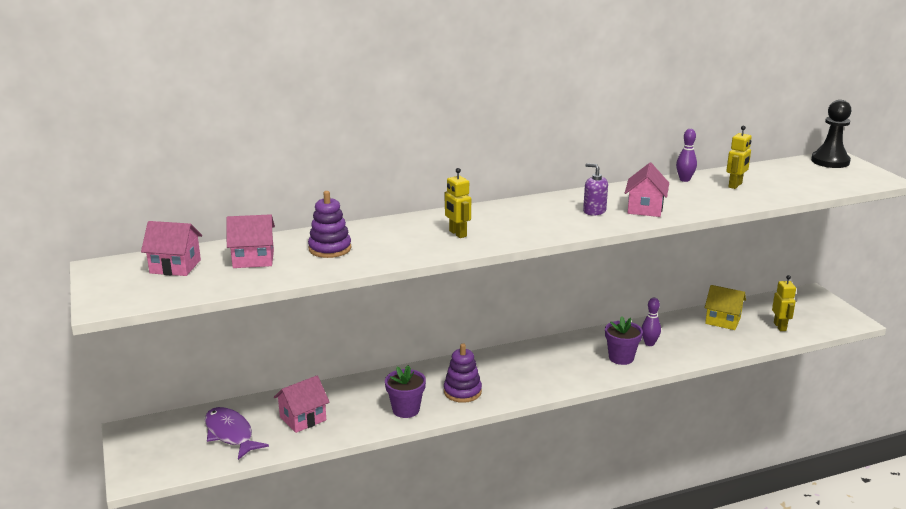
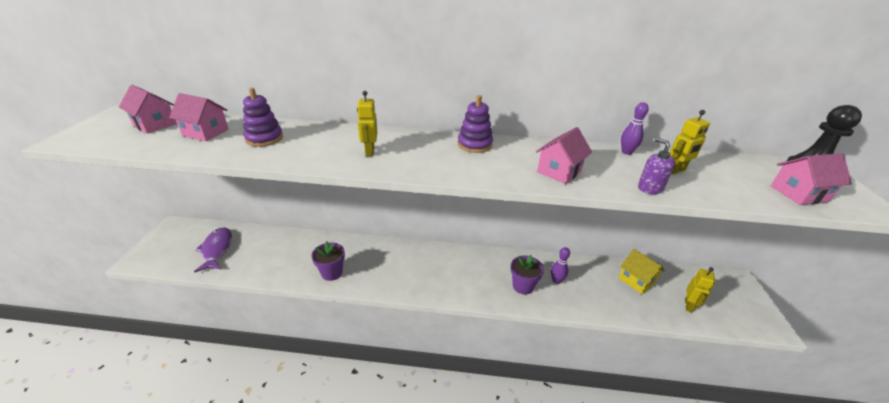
camera: 25 degrees right, 10 degrees up
(303, 419) = (266, 254): pink house -> pink house (798, 194)
(462, 392) = (381, 272): purple stacking toy -> purple stacking toy (474, 144)
(594, 211) = (508, 161): purple soap dispenser -> purple soap dispenser (650, 188)

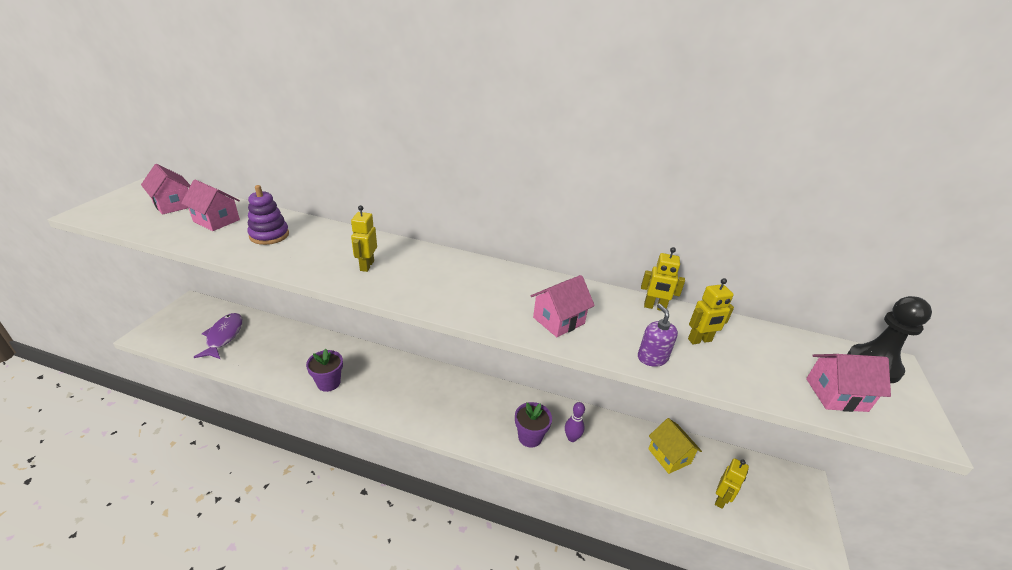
camera: 10 degrees right, 0 degrees up
(474, 144) = (483, 272): purple stacking toy -> none
(626, 152) = (654, 307): purple bowling pin -> yellow robot

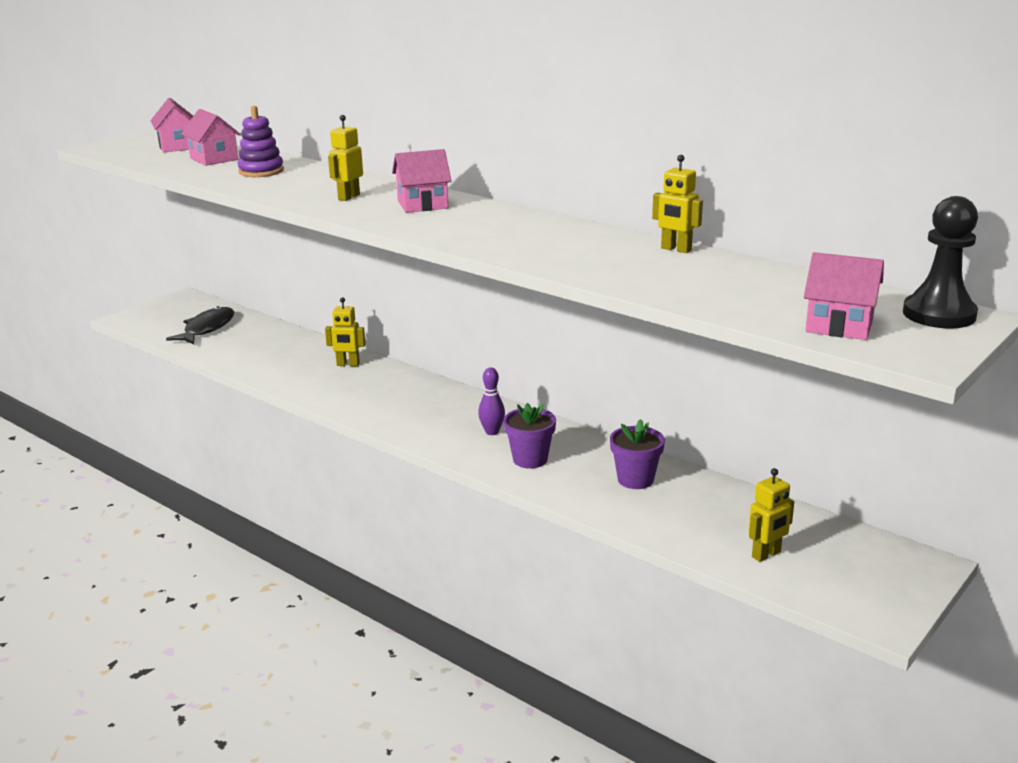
camera: 25 degrees right, 10 degrees down
(224, 336) = (207, 328): purple fish -> black fish
(328, 383) = (305, 380): purple flower pot -> purple flower pot (635, 480)
(558, 320) = (534, 247): pink house -> pink house (422, 205)
(572, 438) = (588, 469): purple bowling pin -> purple bowling pin (492, 432)
(652, 358) = (621, 280): purple soap dispenser -> none
(669, 456) = (721, 506): yellow house -> none
(700, 340) = (704, 275): yellow robot -> yellow robot (348, 364)

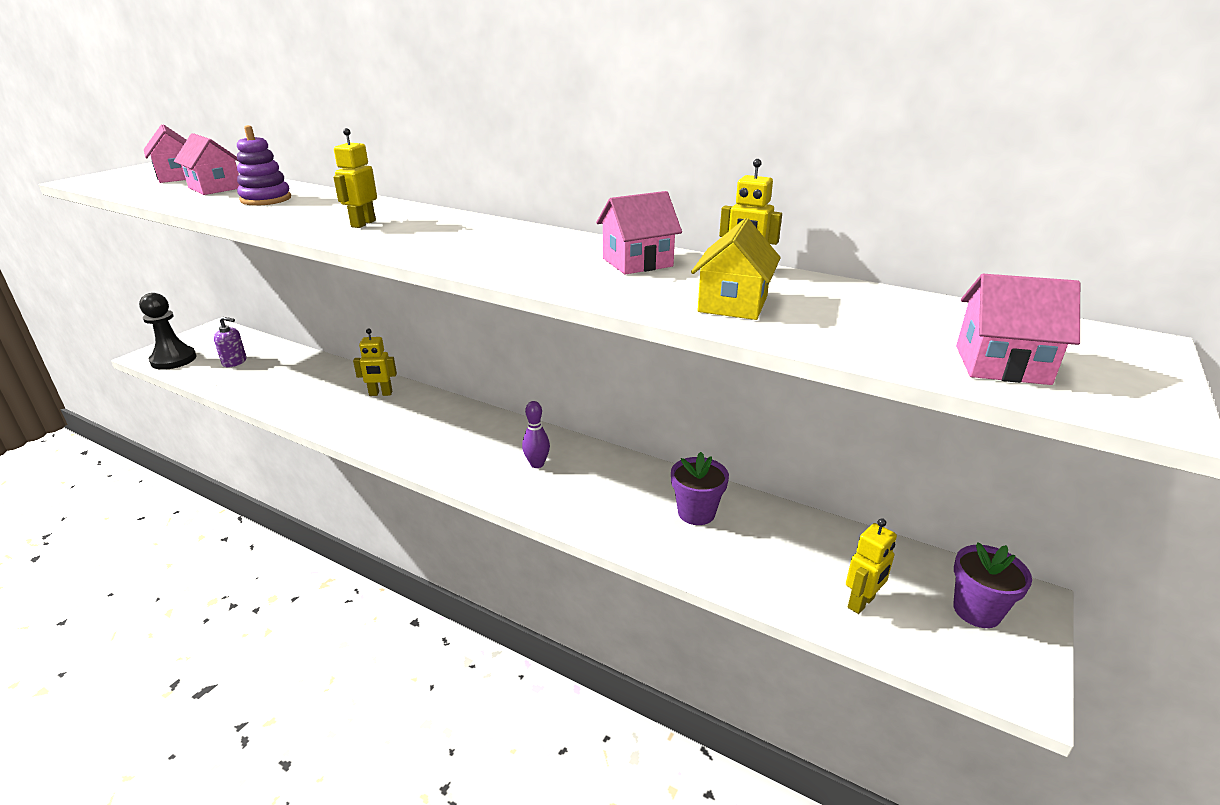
camera: 10 degrees left, 5 degrees up
(207, 328) = (234, 362): black fish -> purple soap dispenser
(422, 205) = (447, 229): pink house -> pink house (637, 262)
(530, 459) = (582, 496): purple flower pot -> purple flower pot (977, 611)
(649, 275) = (733, 304): none -> yellow house
(939, 314) = (1098, 341): black pawn -> black pawn (173, 360)

